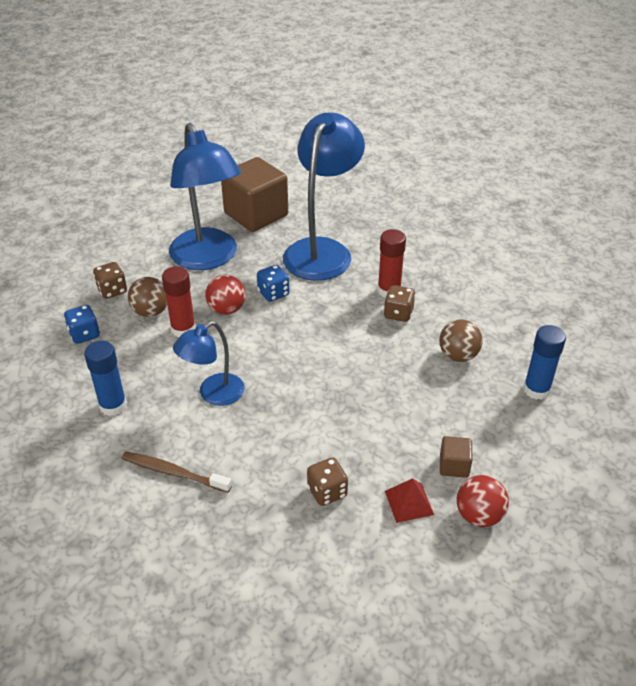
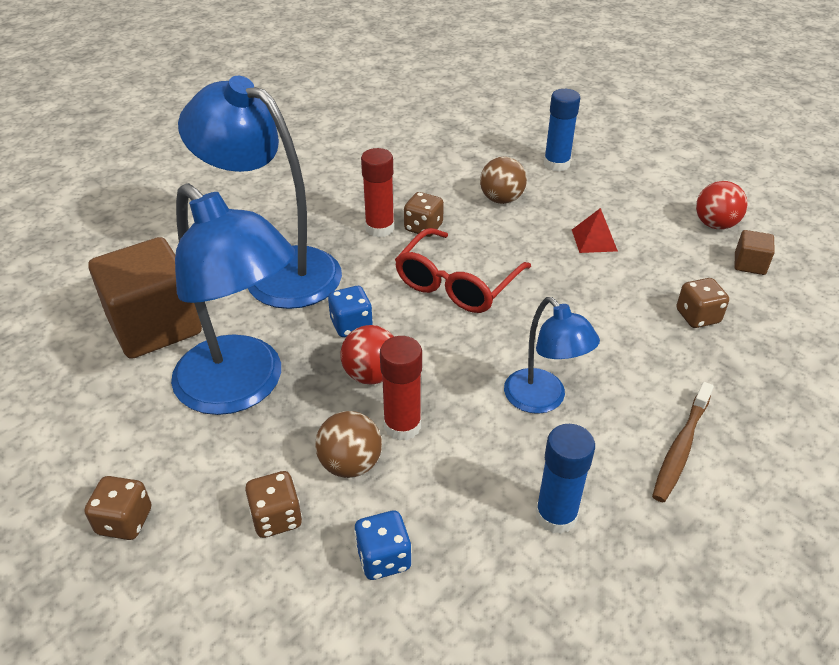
camera: 80 degrees left, 0 degrees up
(110, 240) = (125, 521): none -> brown dice
(208, 258) = (242, 388): blue lamp -> blue lamp turned 60 degrees clockwise
(332, 339) = (456, 284): none -> red glasses
(409, 502) = (705, 263): red pyramid -> red pyramid (594, 240)
(454, 466) = (656, 228): brown cube -> brown cube (749, 264)

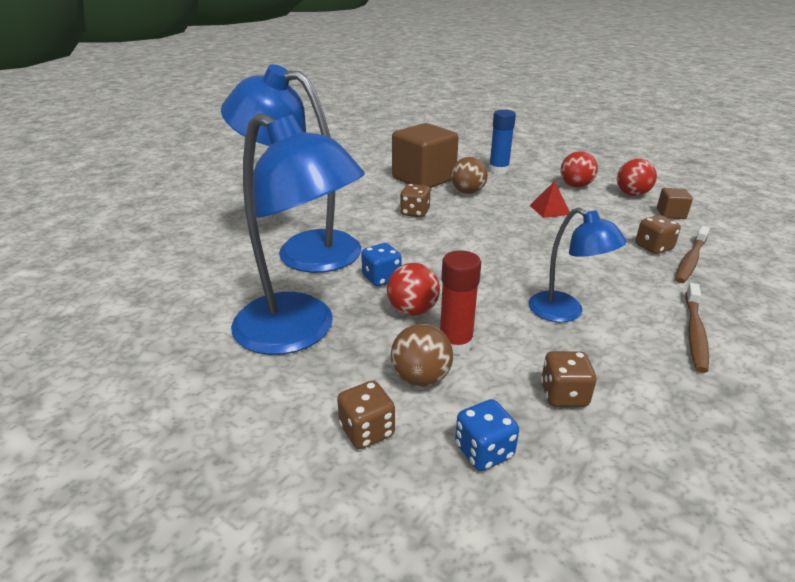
camera: 10 degrees left, 10 degrees down
(125, 521) = (212, 455): brown dice -> brown dice (563, 395)
(155, 326) = (205, 295): brown cube -> brown cube (423, 179)
(379, 228) = (380, 216): red glue stick -> none
(456, 284) = (457, 244): red glasses -> none
(556, 516) = (622, 395): blue glue stick -> none
(646, 202) = (575, 186): none -> red ball
(734, 342) = (690, 260): none -> brown toothbrush

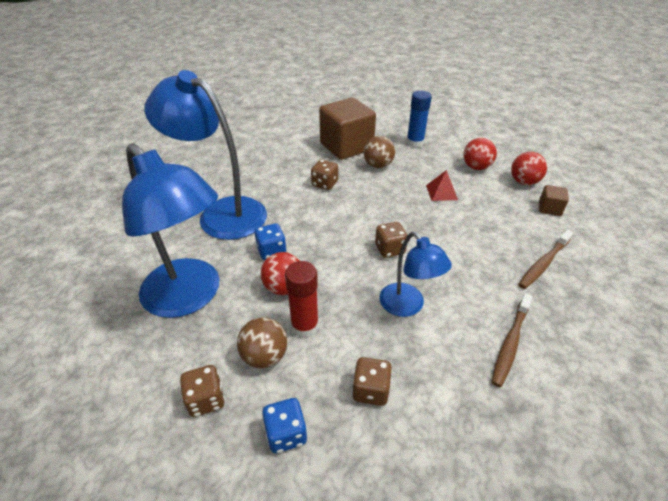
camera: 10 degrees right, 10 degrees up
(653, 247) = (516, 245): brown dice -> brown dice (389, 249)

